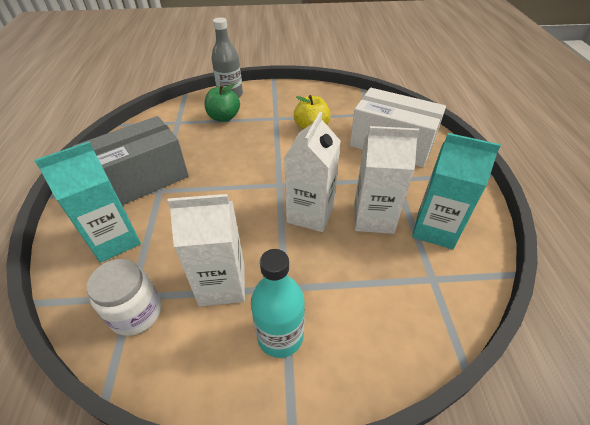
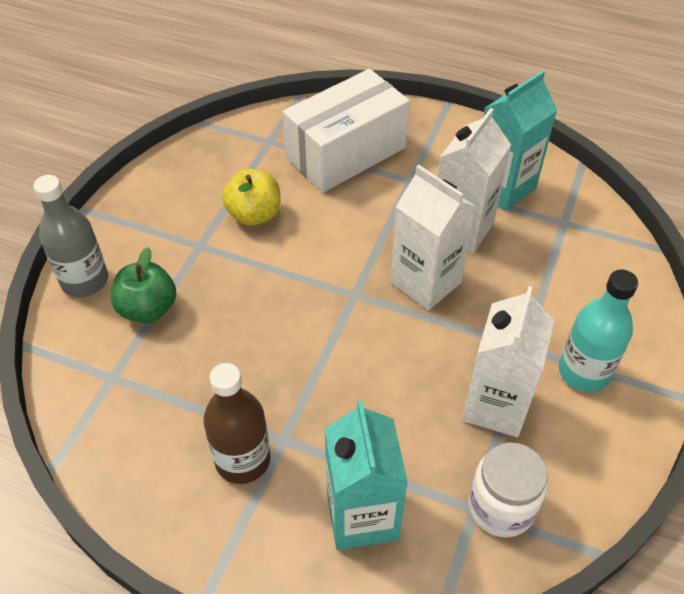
camera: 65 degrees left, 5 degrees up
(141, 180) = (242, 460): grey box -> brown bottle

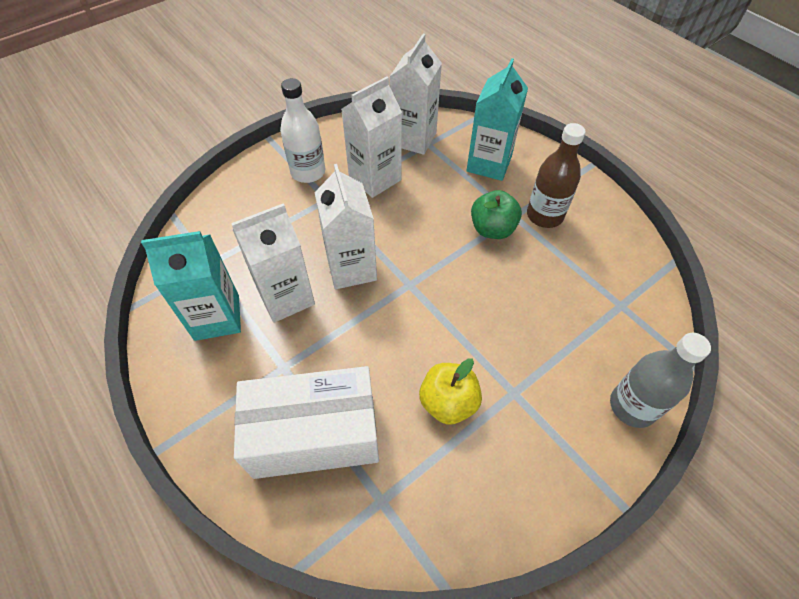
camera: 150 degrees left, 5 degrees up
(148, 309) = (579, 349): green apple -> green apple (492, 229)
(501, 506) = (413, 139): white jar -> white carton
(583, 372) = (308, 172): turquoise bottle -> white bottle

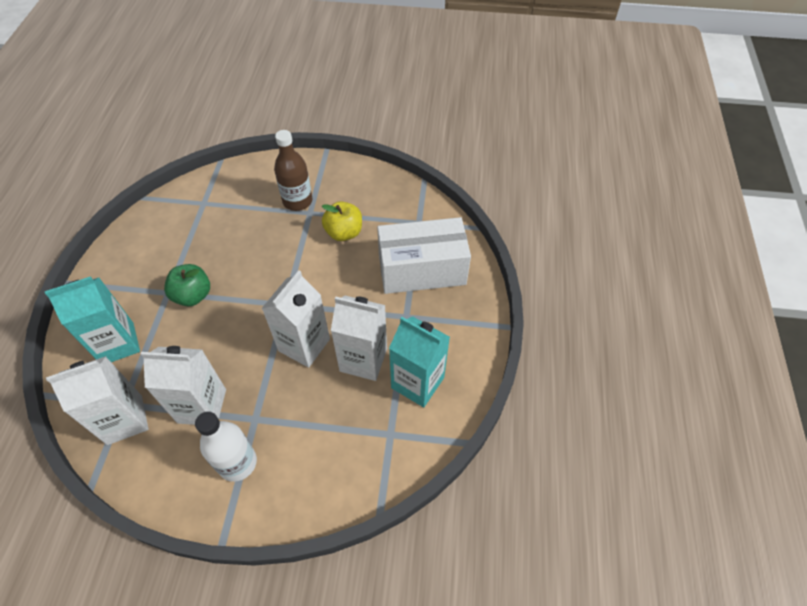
camera: 135 degrees left, 0 degrees up
(315, 435) = (422, 269): white box -> white box turned 45 degrees counterclockwise
(544, 215) = (152, 277): brown bottle -> brown bottle (297, 201)
(632, 406) = (270, 169): grey bottle -> none

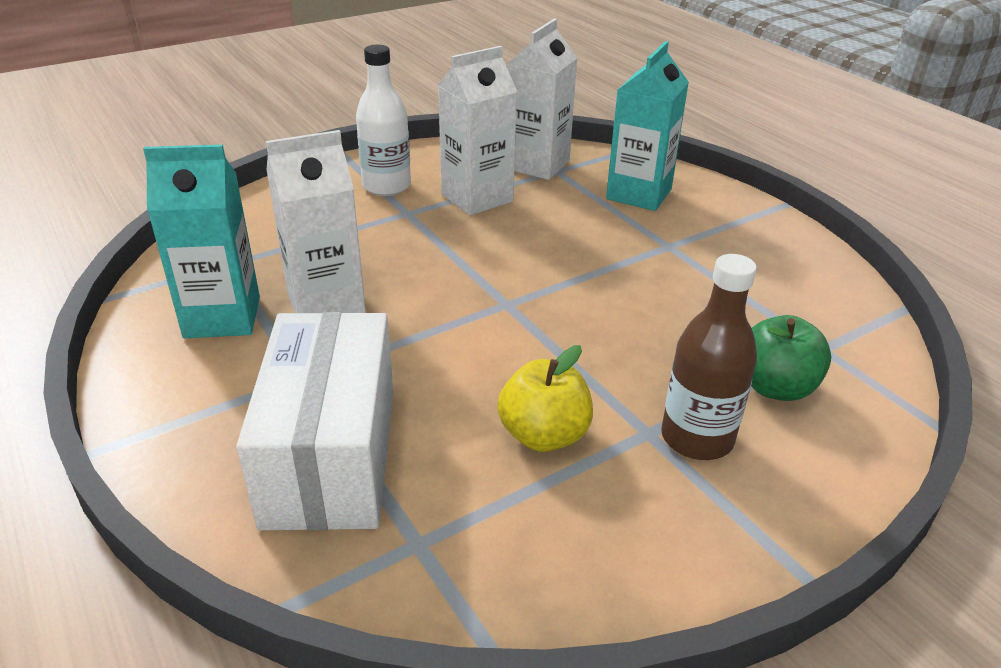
camera: 140 degrees right, 20 degrees down
(193, 295) = (636, 257): green apple -> green apple (775, 387)
(304, 345) = (426, 281): white carton -> none
(422, 269) = (331, 455): white box -> white box turned 45 degrees counterclockwise

